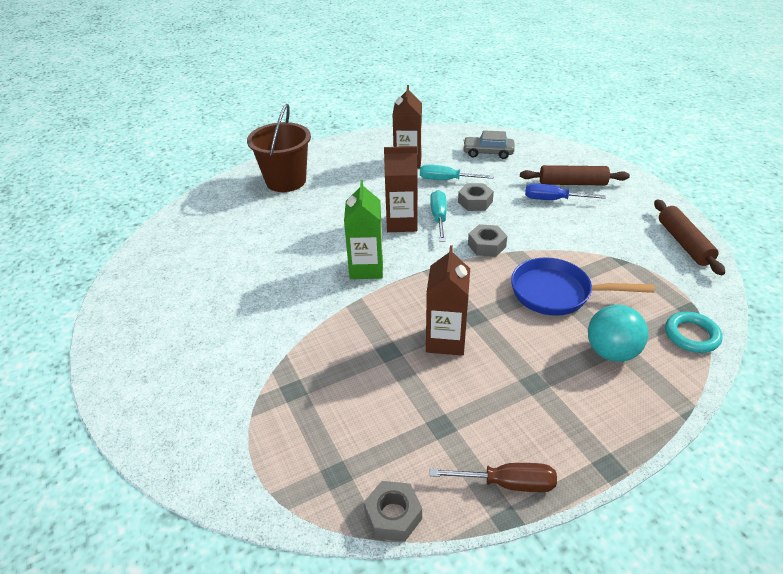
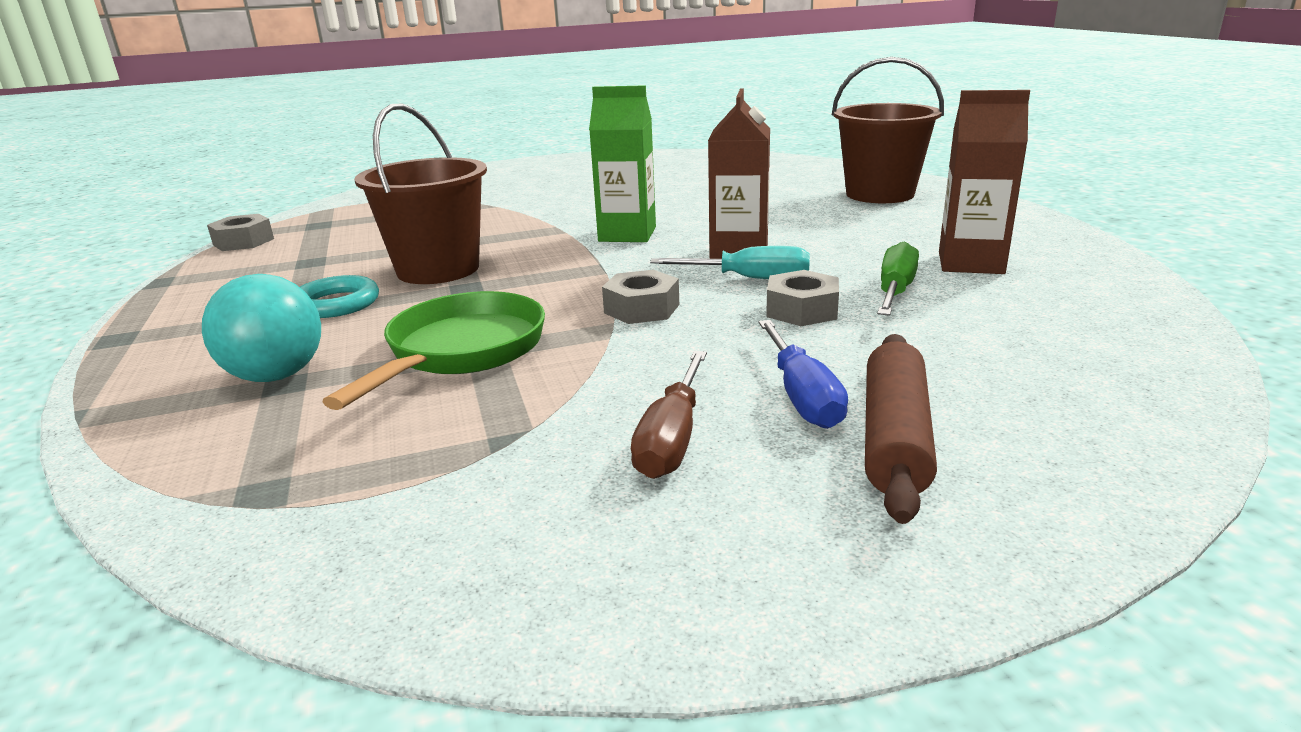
camera: 100 degrees right, 15 degrees down
(446, 340) = (438, 269): brown carton -> brown bucket
(447, 180) = (895, 291): turquoise screwdriver -> green screwdriver
(488, 152) = (1053, 341): grey car -> none
(507, 483) = (194, 285): brown screwdriver -> brown screwdriver (672, 438)
(553, 200) = (801, 395): blue screwdriver -> blue screwdriver turned 150 degrees clockwise
(557, 293) = (461, 352): blue pan -> green pan
(684, 243) = (506, 574): brown rolling pin -> none
(691, 335) = (202, 471): turquoise ring -> turquoise ring (336, 304)

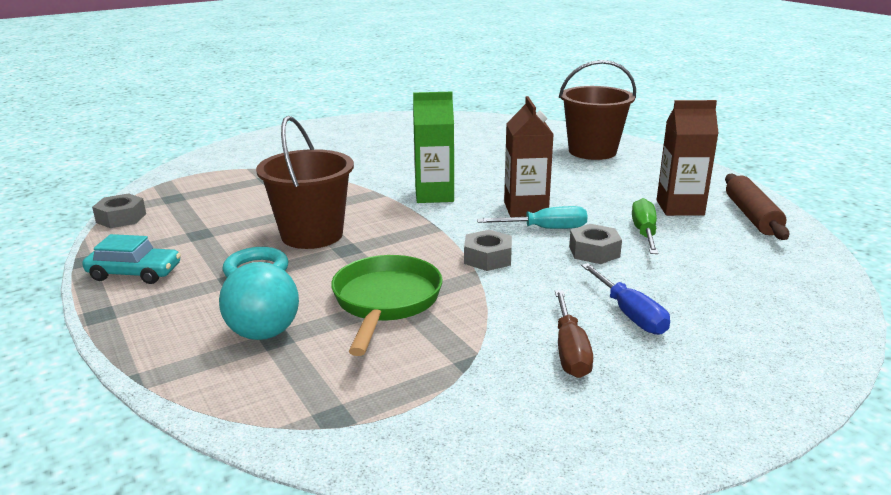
camera: 15 degrees left, 0 degrees up
(199, 298) = (134, 273): none -> turquoise car
(894, 438) = (697, 336): brown rolling pin -> brown rolling pin (752, 216)

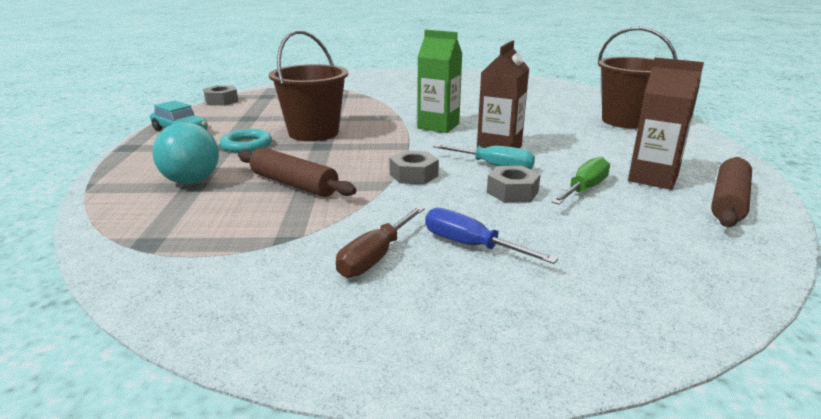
camera: 30 degrees right, 0 degrees up
(385, 302) = (294, 184): green pan -> brown rolling pin
(629, 314) = (471, 246): blue screwdriver -> blue screwdriver turned 120 degrees clockwise

